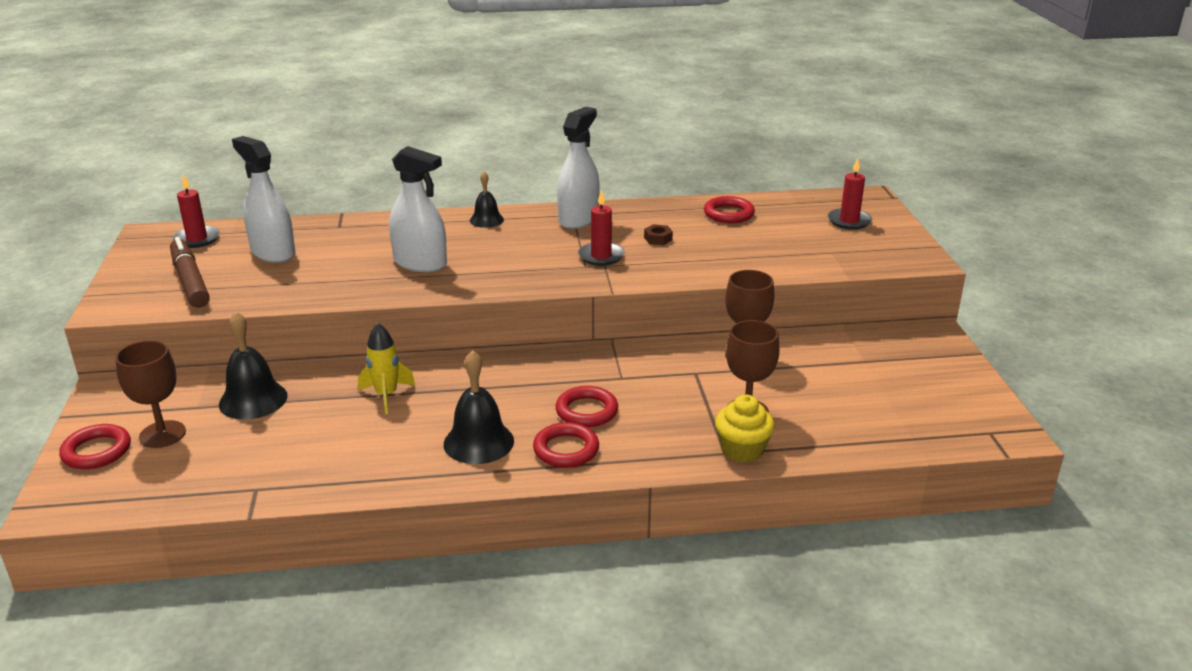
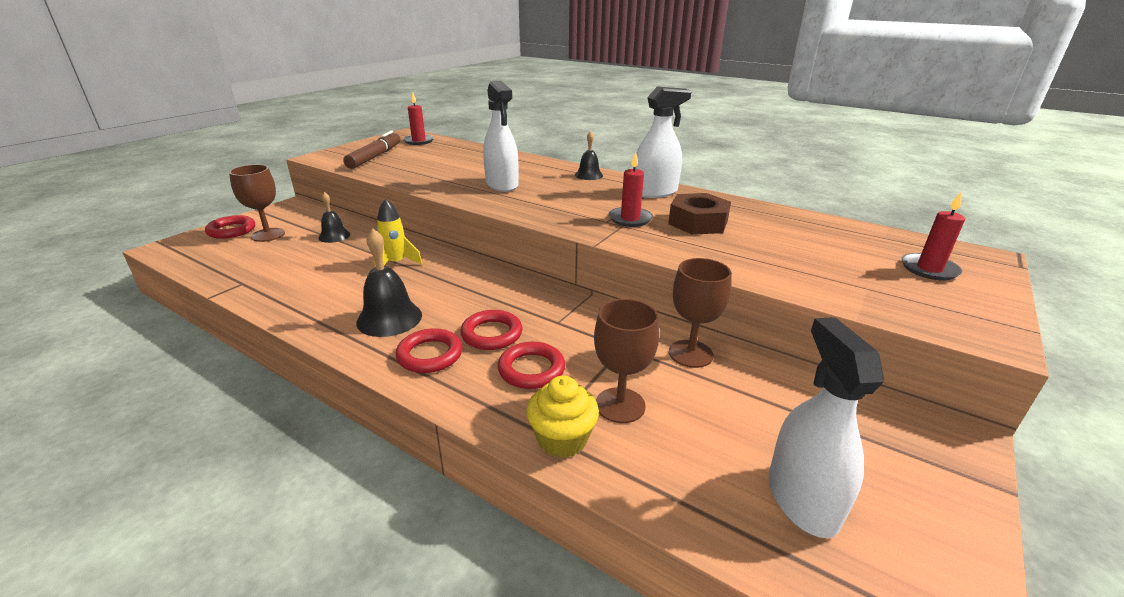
camera: 40 degrees right, 0 degrees up
(253, 400) = (334, 236): black bell -> black bell, size x0.62
(273, 252) = (438, 156): white spray bottle -> white spray bottle (802, 499)
(658, 239) = (698, 222): brown nut -> brown nut, size x2.18
(728, 214) = (794, 225): red ring -> red ring (531, 369)

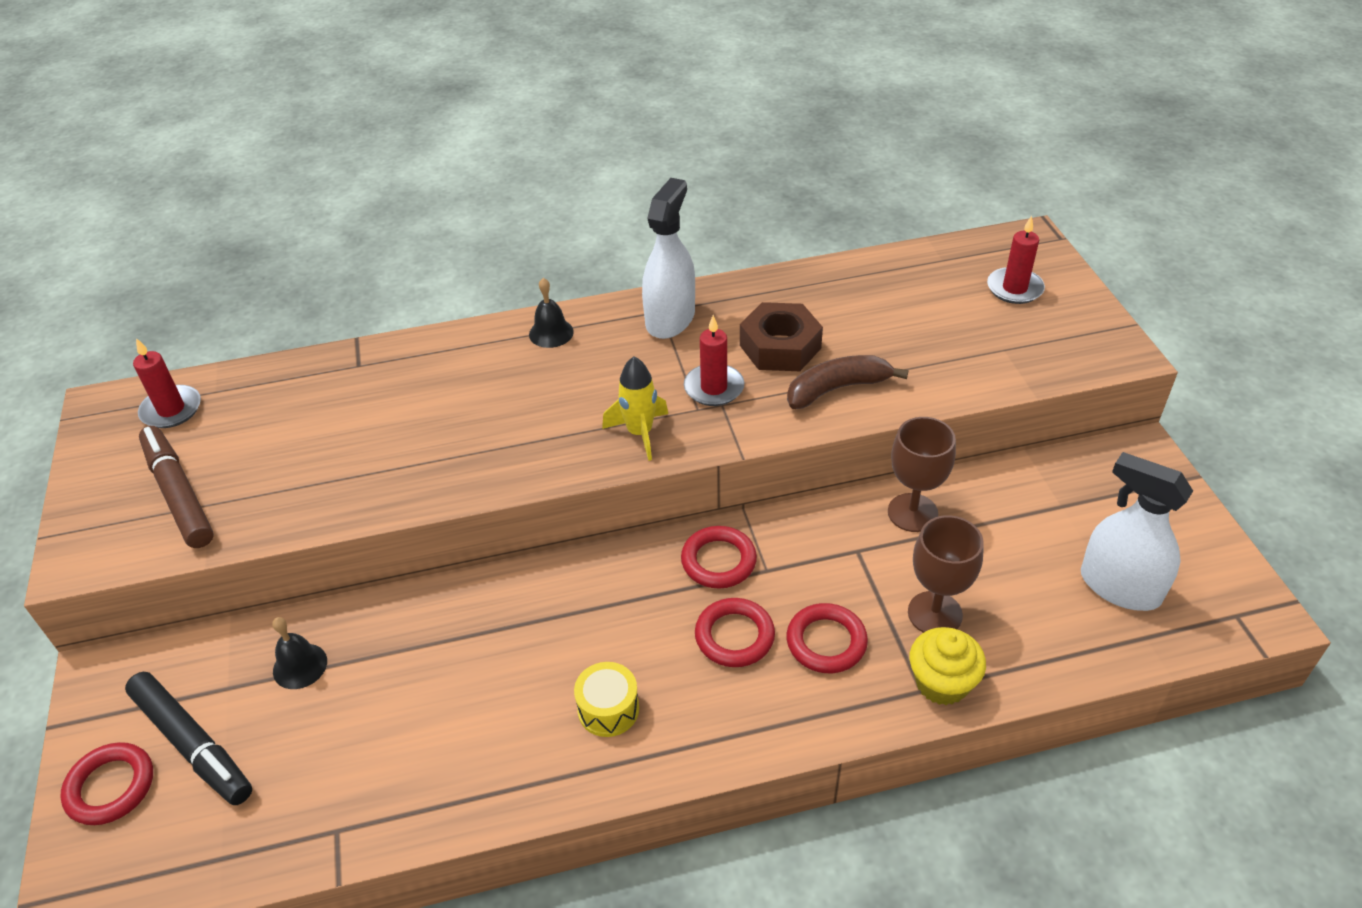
camera: 45 degrees left, 15 degrees up
(268, 235) = (192, 744): brown goblet -> black marker
(389, 318) = (608, 709): black bell -> yellow drum
(396, 263) = (473, 638): yellow rocket -> yellow rocket (640, 433)
(430, 355) = (722, 709): red ring -> red ring (718, 561)
(502, 185) = (480, 426): white spray bottle -> none
(702, 249) = (837, 389): none -> brown banana

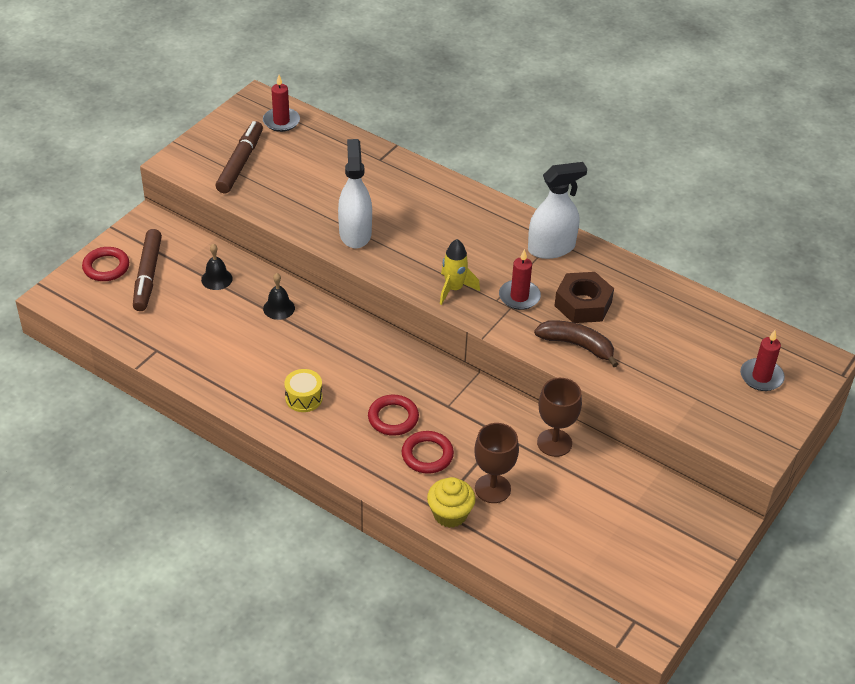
camera: 45 degrees right, 0 degrees up
(192, 744) = (147, 275): black marker -> brown marker
(551, 333) = (485, 210): black bell -> black bell (279, 308)
(718, 561) = (433, 384): red ring -> none
(1119, 587) = (598, 559): white spray bottle -> white spray bottle (355, 233)

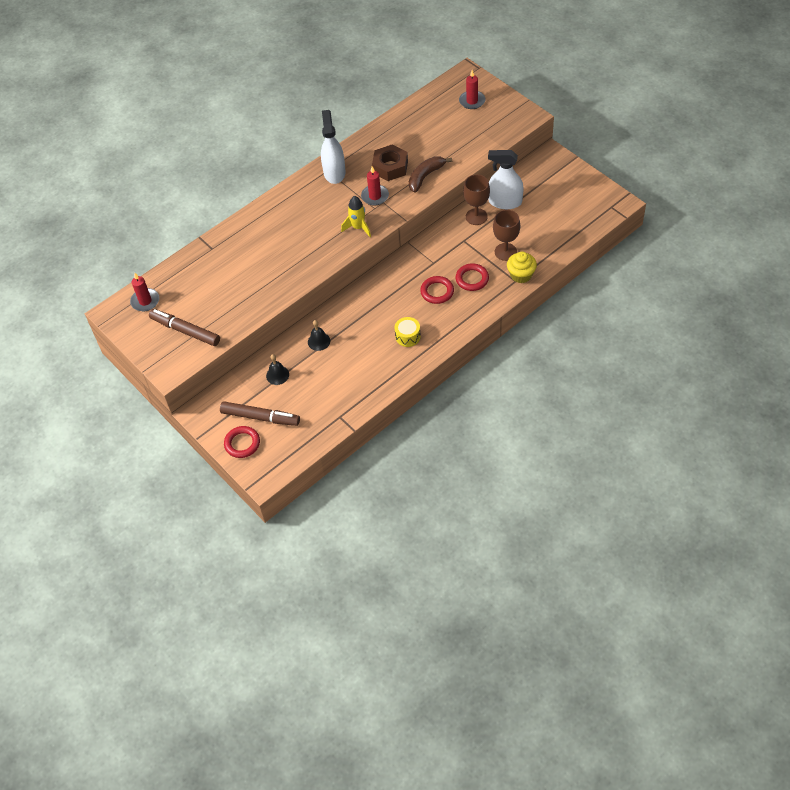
camera: 70 degrees left, 10 degrees up
(355, 233) = (286, 272): white spray bottle -> white spray bottle (505, 202)

